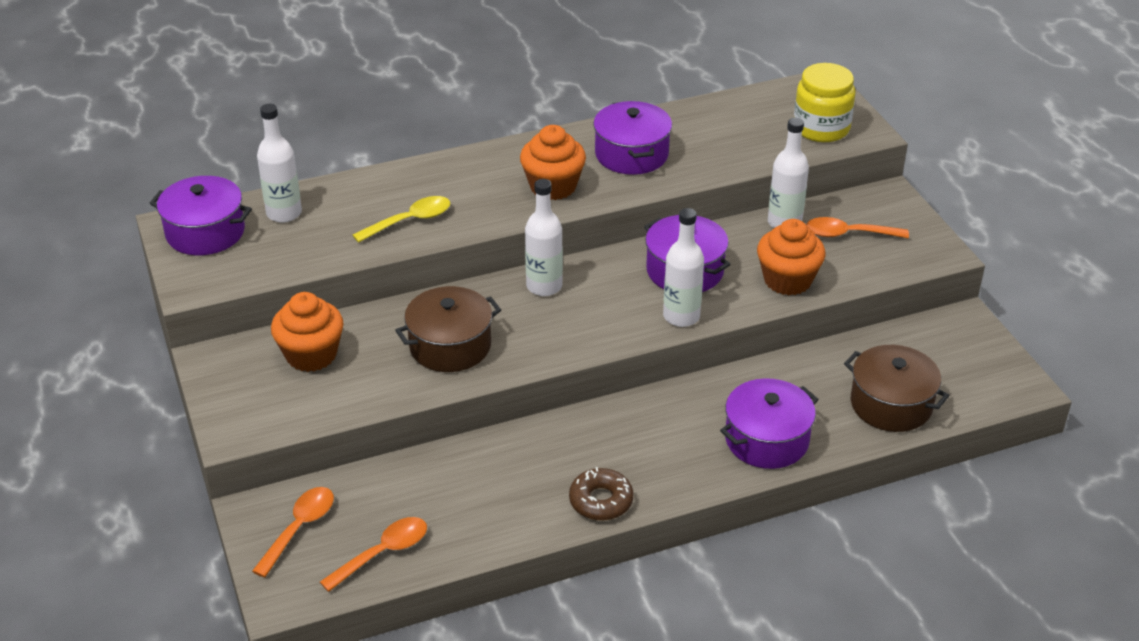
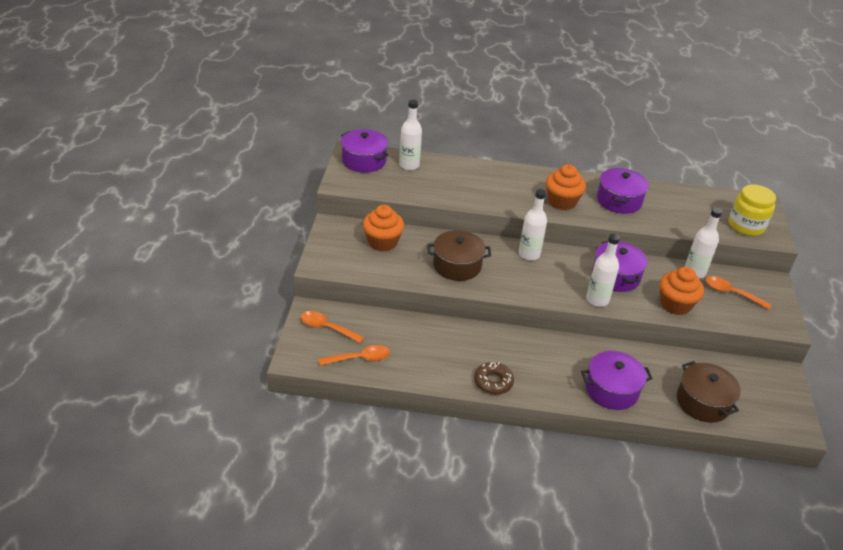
camera: 25 degrees right, 0 degrees up
(299, 528) = (327, 328): orange spoon -> orange spoon turned 120 degrees counterclockwise
(410, 221) = (471, 192): yellow spoon -> none

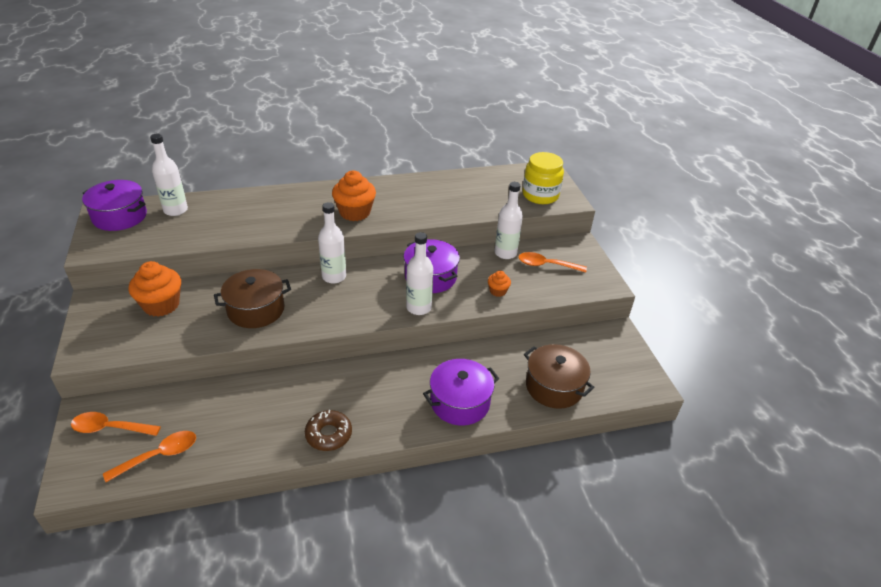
camera: 20 degrees left, 0 degrees up
(619, 201) = (412, 198): purple pot -> none
(675, 304) = (498, 291): orange cupcake -> orange cupcake, size x0.51

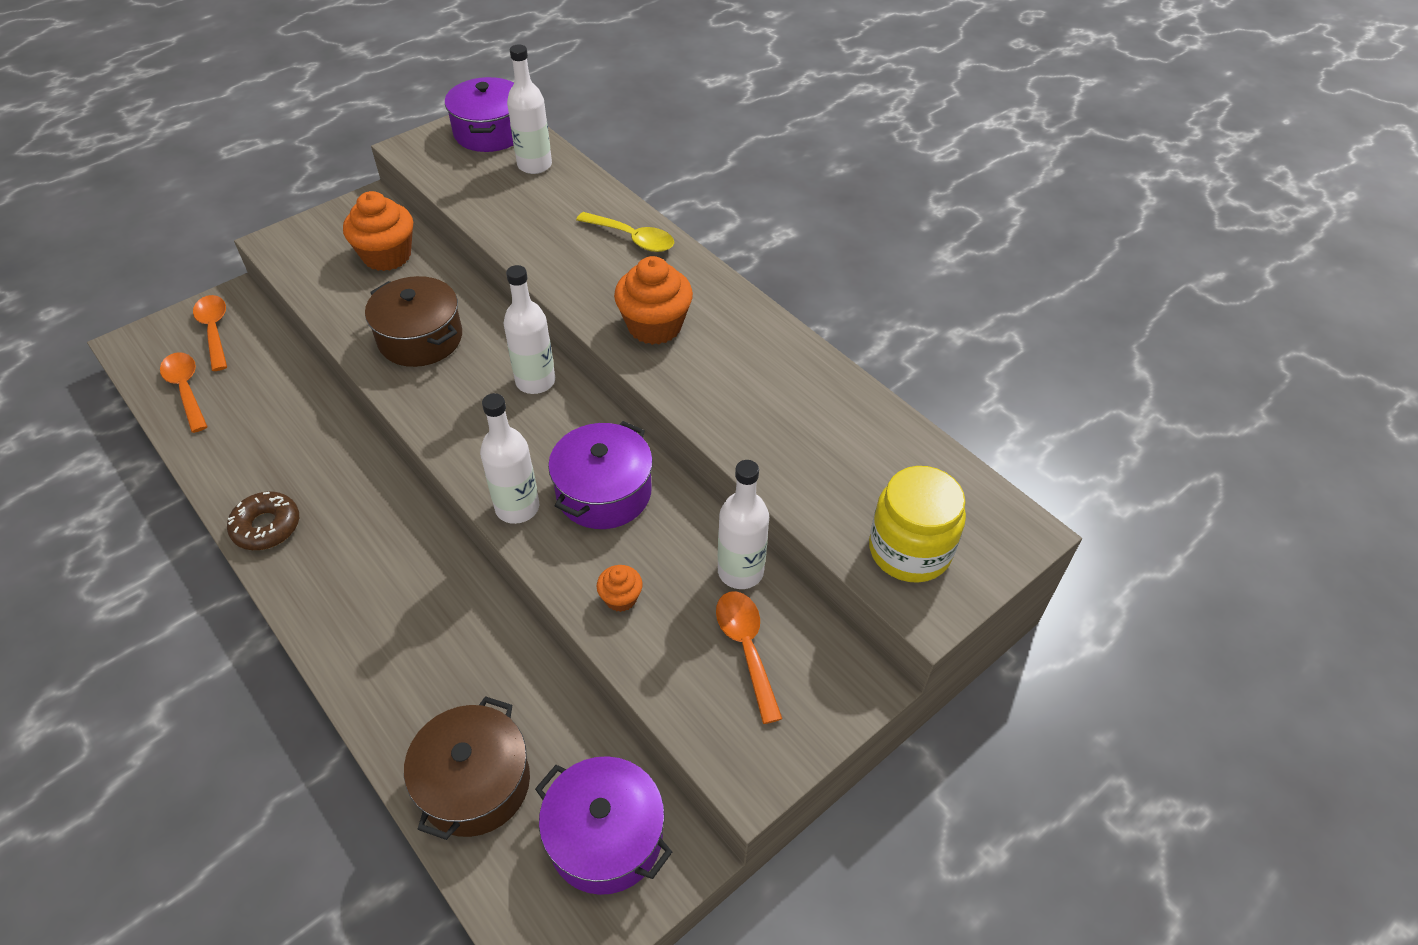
camera: 65 degrees right, 10 degrees up
(159, 455) = (186, 389): orange spoon -> orange spoon turned 150 degrees counterclockwise
(281, 198) = (632, 238): none -> yellow spoon
(460, 402) = (383, 656): purple pot -> purple pot (605, 837)

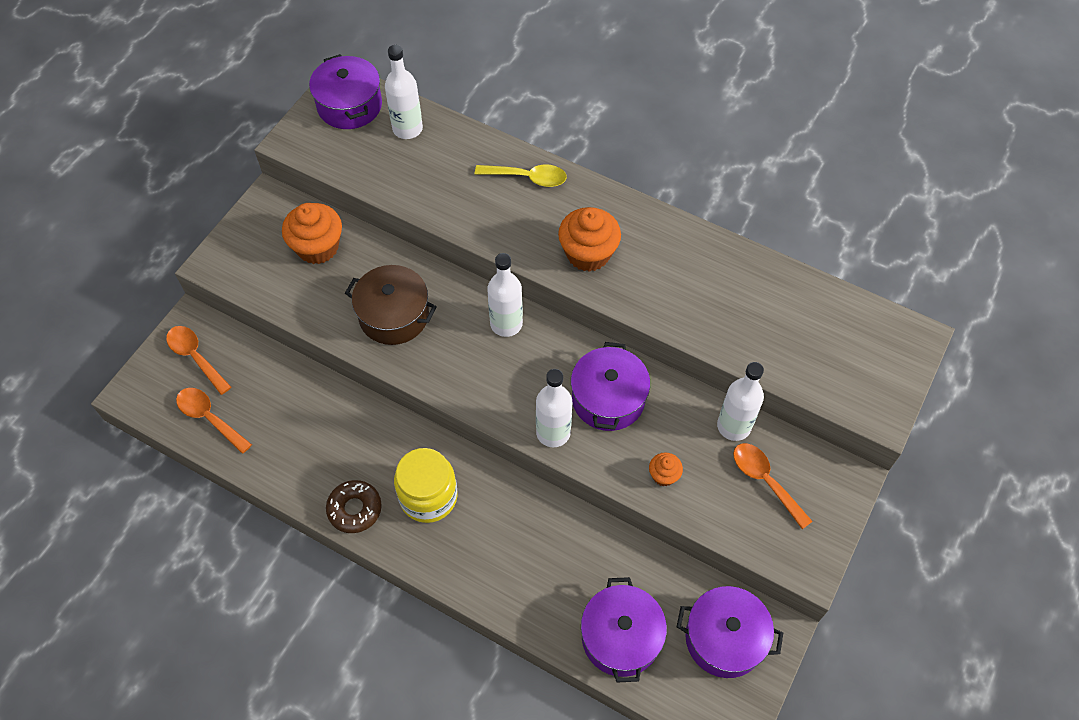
camera: 20 degrees left, 10 degrees up
(475, 783) = (621, 637): brown pot -> purple pot
(909, 550) = (851, 377): yellow jar -> yellow jar (428, 496)

